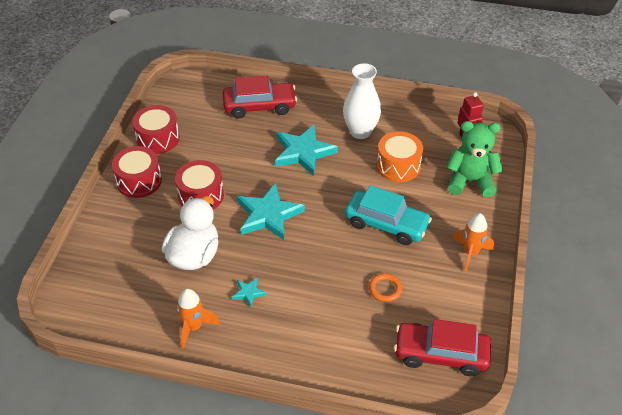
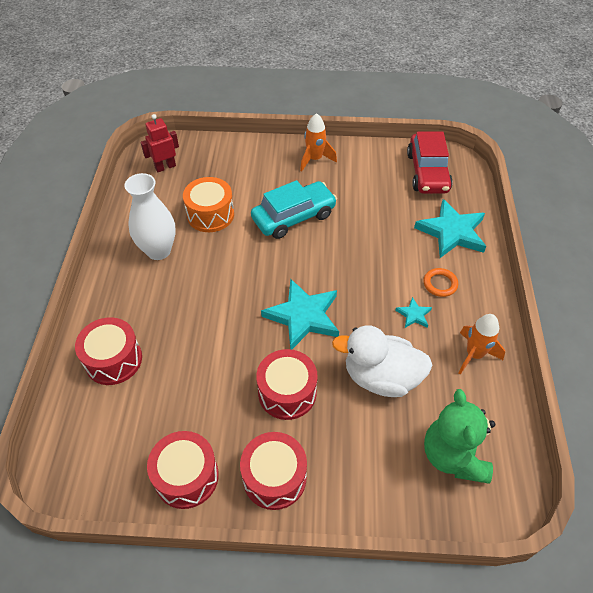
camera: 100 degrees left, 5 degrees up
(259, 106) = (113, 360): red car -> red drum
(303, 152) = (198, 299): turquoise star -> turquoise star (452, 232)
(385, 289) = (373, 211): orange ring -> orange ring (440, 284)
(386, 224) = (293, 217): turquoise car -> turquoise car turned 45 degrees clockwise
(470, 181) = (225, 162): green teddy bear -> green teddy bear (453, 456)

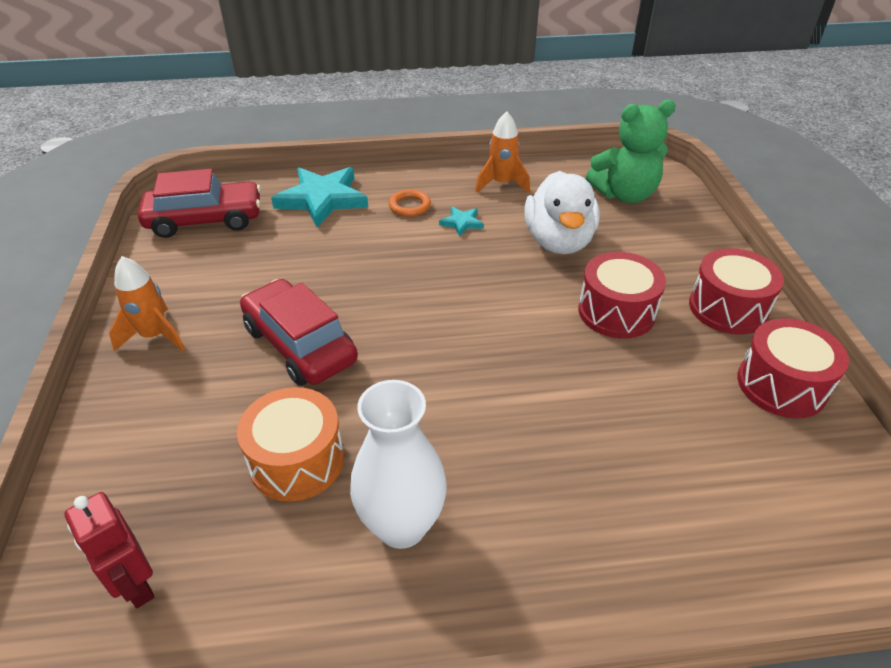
camera: 100 degrees left, 10 degrees down
(113, 360) = (664, 527): red drum -> none
(293, 217) = (300, 345): turquoise car -> red car
(303, 316) = (494, 311): turquoise star -> none

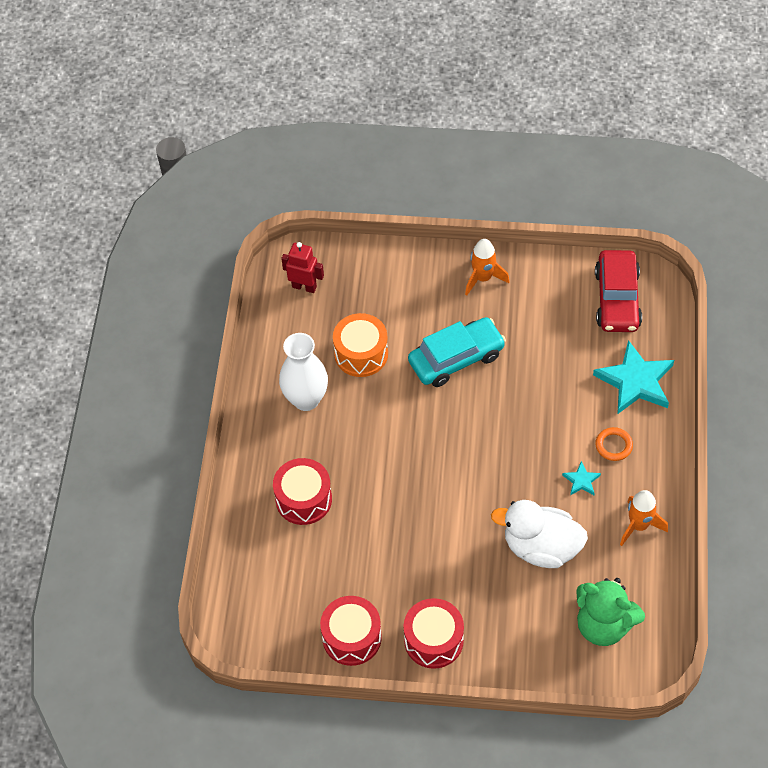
camera: 105 degrees right, 15 degrees up
(136, 585) = (304, 287): red robot -> red robot turned 45 degrees clockwise
(300, 345) = (456, 358): red car -> turquoise car
(616, 312) = (446, 561): red drum -> red drum (303, 499)
(624, 194) = (603, 625): green teddy bear -> green teddy bear turned 60 degrees counterclockwise

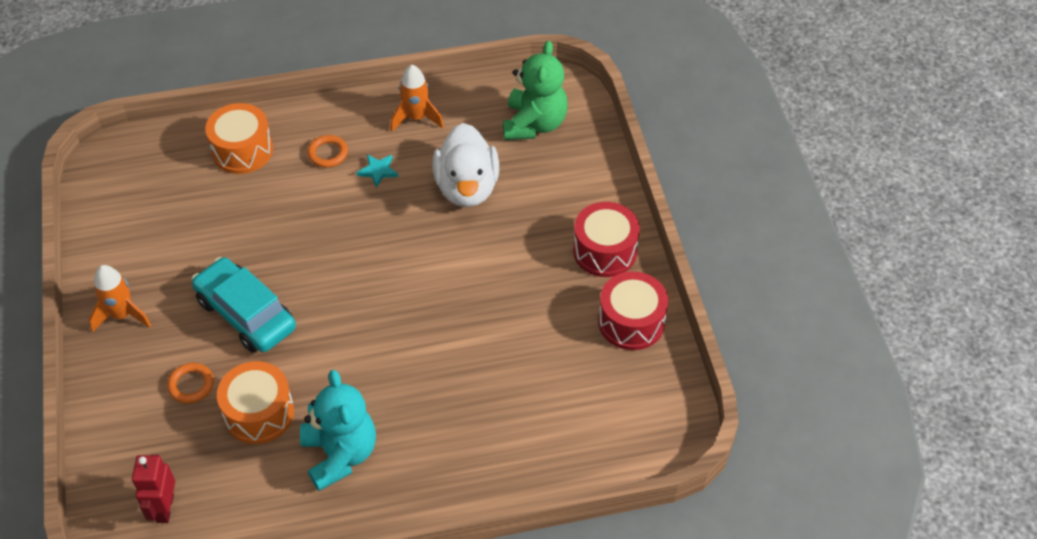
camera: 110 degrees left, 5 degrees down
(303, 499) = (480, 416): red drum -> none
(306, 399) = (340, 454): white vase -> turquoise teddy bear
(402, 314) = (191, 385): none -> orange ring
(617, 299) = (134, 185): red car -> none
(635, 381) = (242, 150): turquoise star -> orange drum

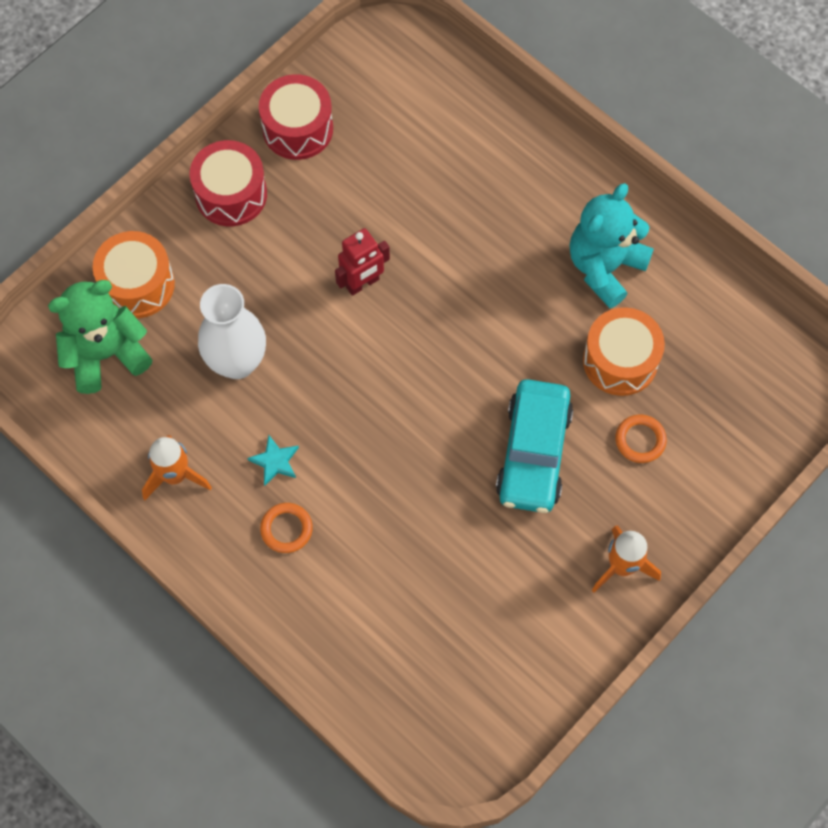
camera: 125 degrees left, 15 degrees up
(164, 508) = (761, 366): red robot -> red robot (362, 283)
(242, 150) = (344, 621): orange drum -> orange drum (137, 284)
(467, 187) = (237, 362): white duck -> white vase

